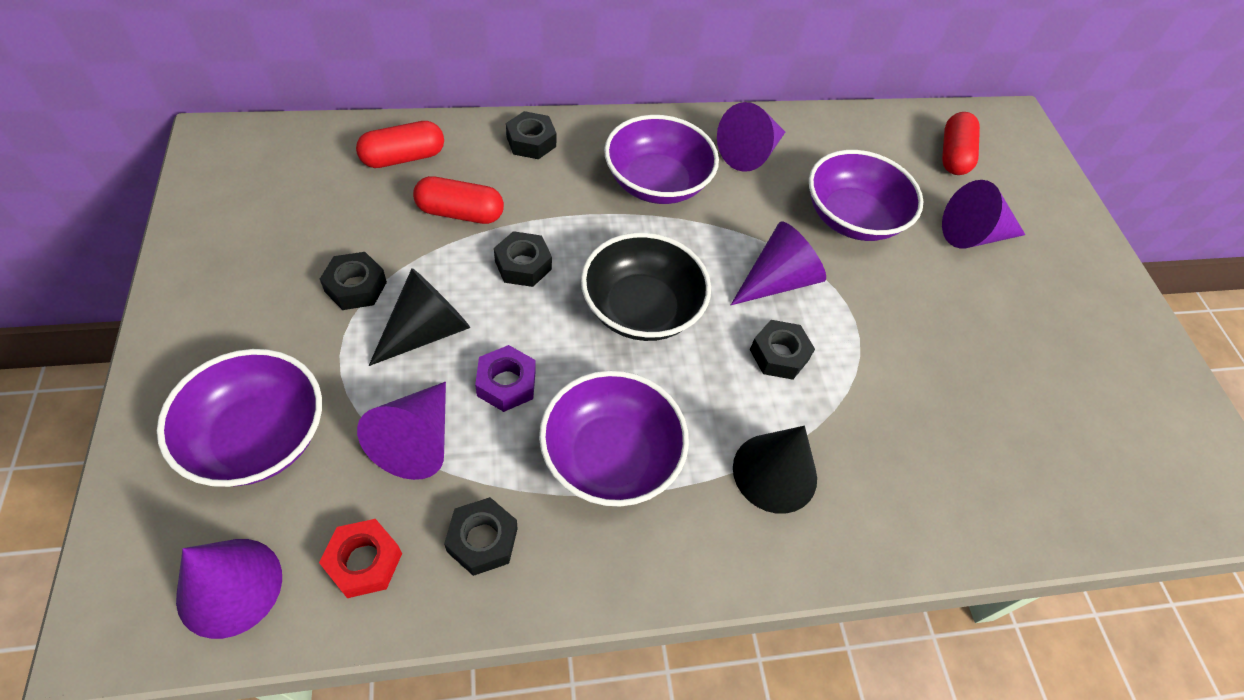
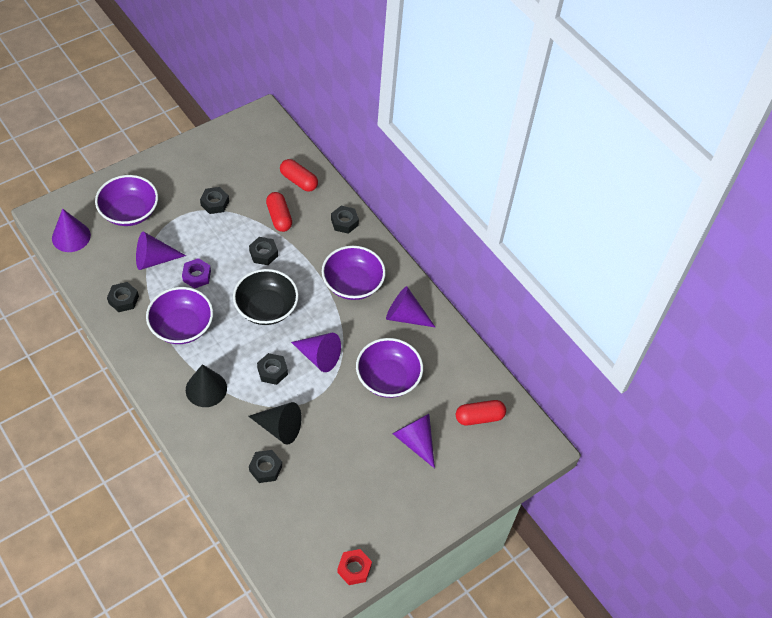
camera: 65 degrees right, 0 degrees up
(364, 562) = (97, 268): red nut -> red nut (354, 569)
(427, 330) = (207, 237): black cone -> black cone (279, 428)
(975, 446) = (265, 468): none -> black nut

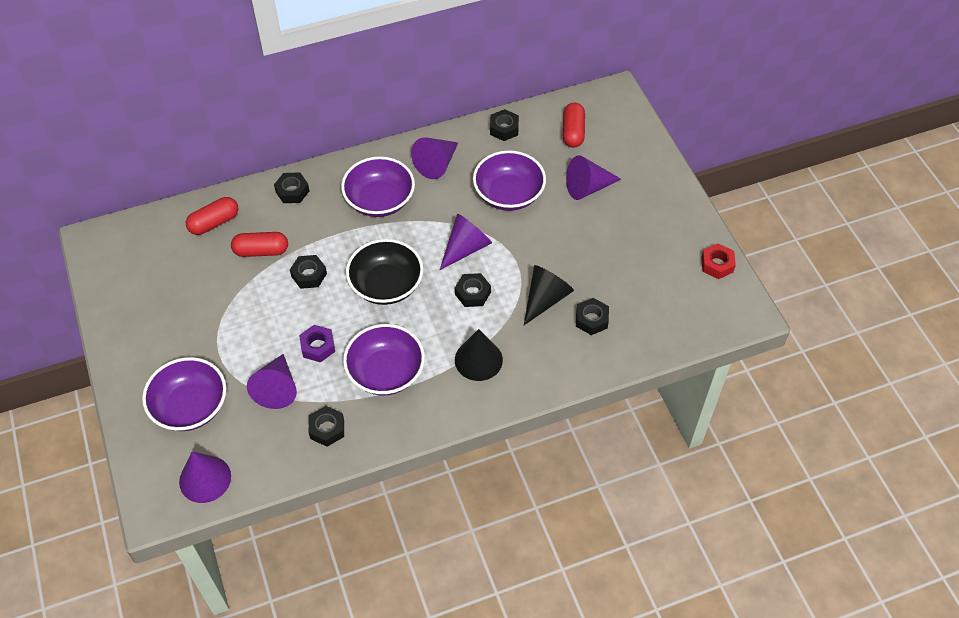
camera: 70 degrees left, 0 degrees up
(215, 203) = (214, 312): black nut -> black nut (504, 128)

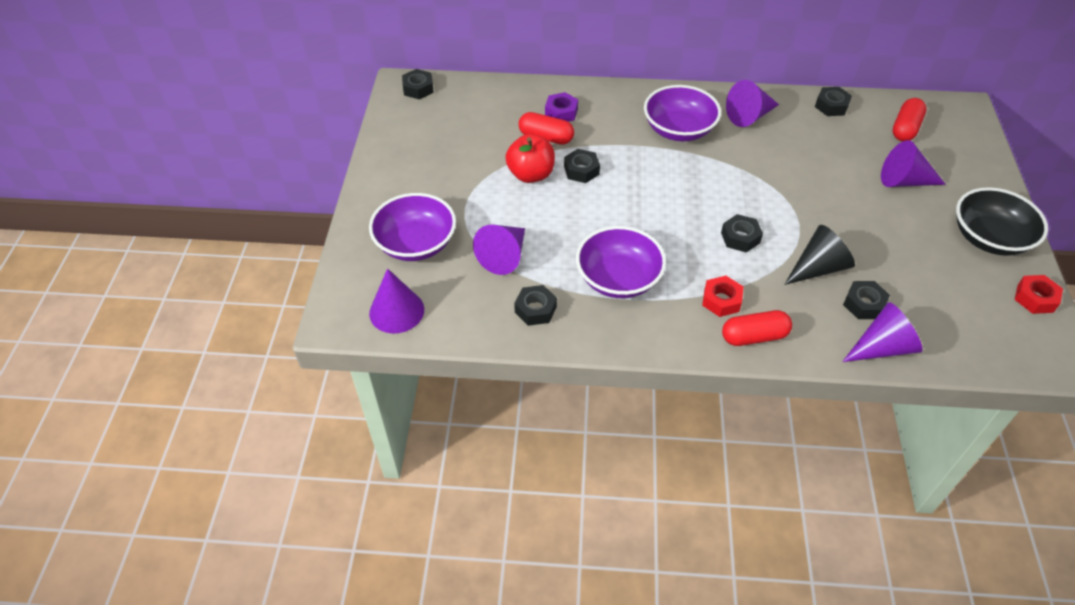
camera: 25 degrees right, 5 degrees down
(214, 222) = (514, 102): red capsule -> red capsule (754, 336)
(264, 296) = (531, 174): none -> red apple
(292, 191) = (598, 98): black nut -> black nut (418, 88)
(318, 346) = (561, 233): purple nut -> purple nut (561, 112)
(386, 285) = (653, 202): black bowl -> black bowl (989, 238)
(466, 248) = (749, 195): purple cone -> purple cone (882, 347)
(478, 360) = (721, 300): black cone -> red nut
(508, 194) = (814, 162): purple bowl -> none

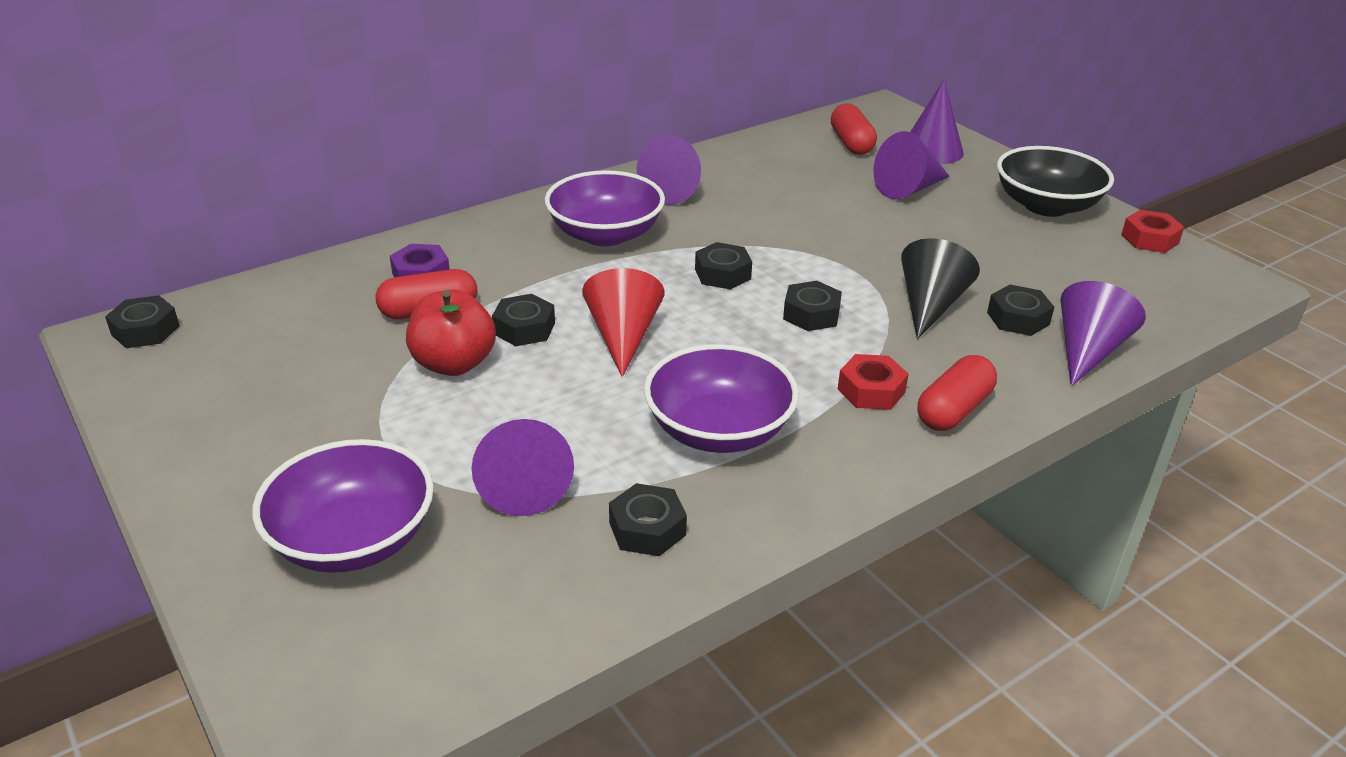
camera: 40 degrees left, 15 degrees down
(396, 311) = (418, 657): purple cone -> purple cone (932, 150)
(625, 200) = (623, 336): none -> red cone
(831, 106) = (753, 150): black nut -> black nut (722, 274)

